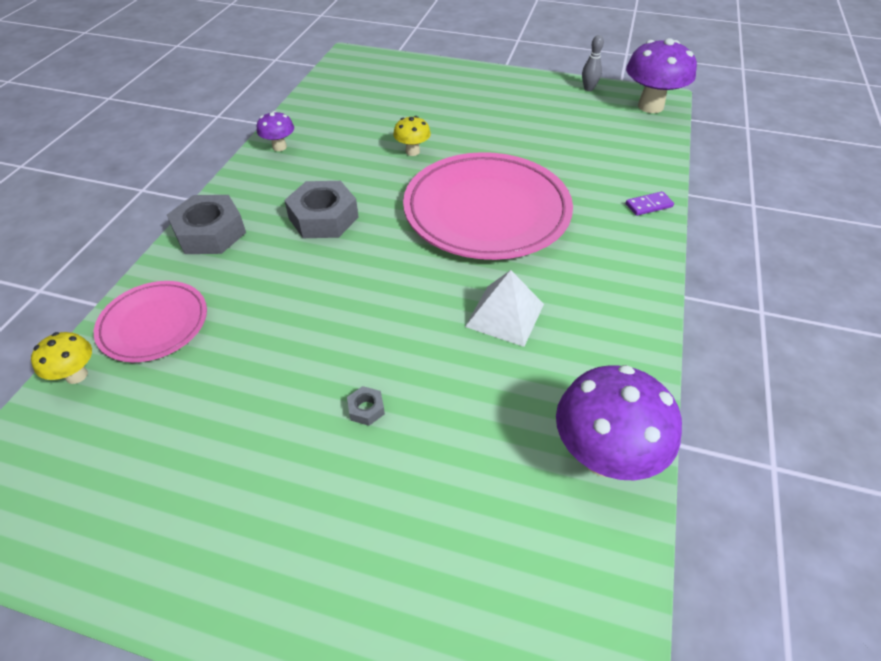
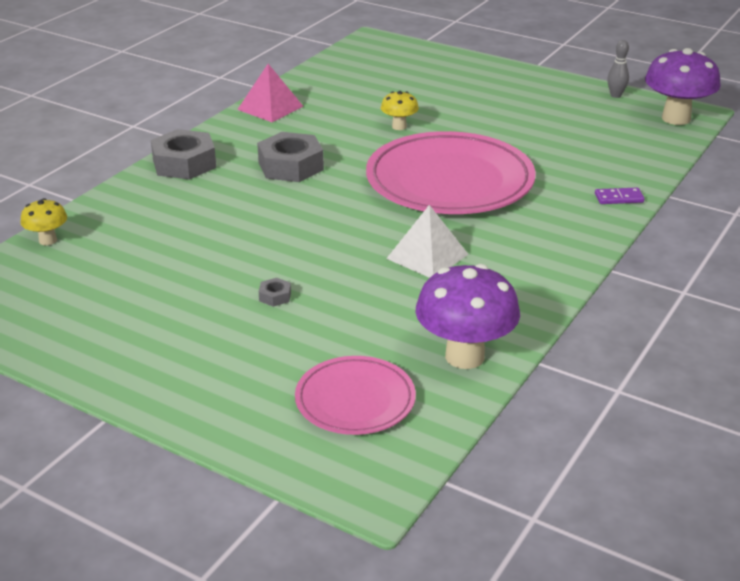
camera: 15 degrees right, 15 degrees down
(154, 324) = (118, 218): pink plate -> pink plate (355, 400)
(279, 147) = (270, 108): purple mushroom -> pink pyramid

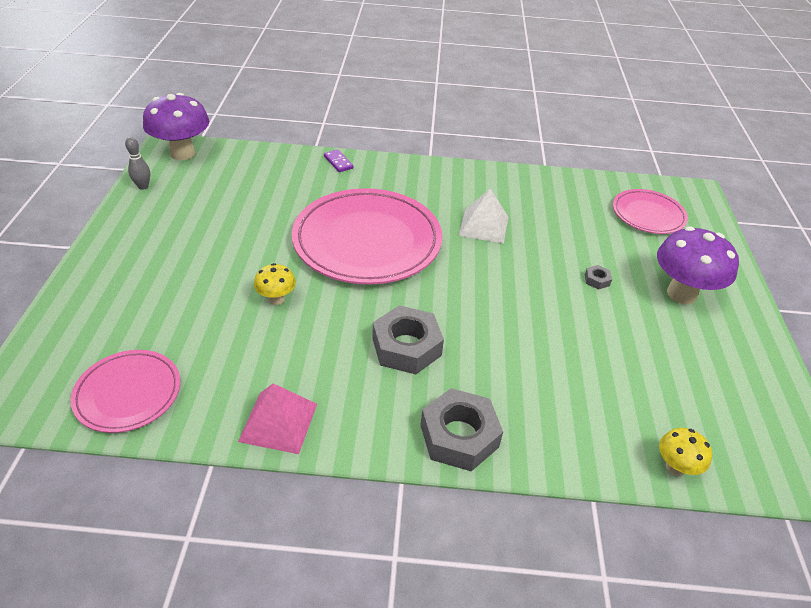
camera: 120 degrees left, 10 degrees up
(346, 69) = (128, 394): none -> pink plate
(464, 356) = (570, 187): purple mushroom -> purple mushroom (681, 294)

